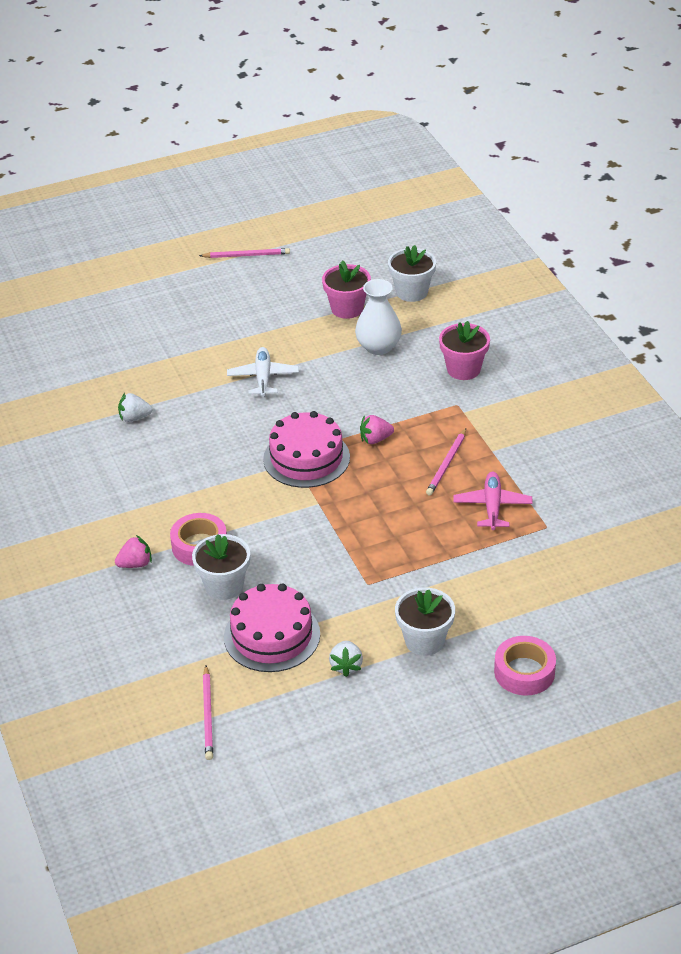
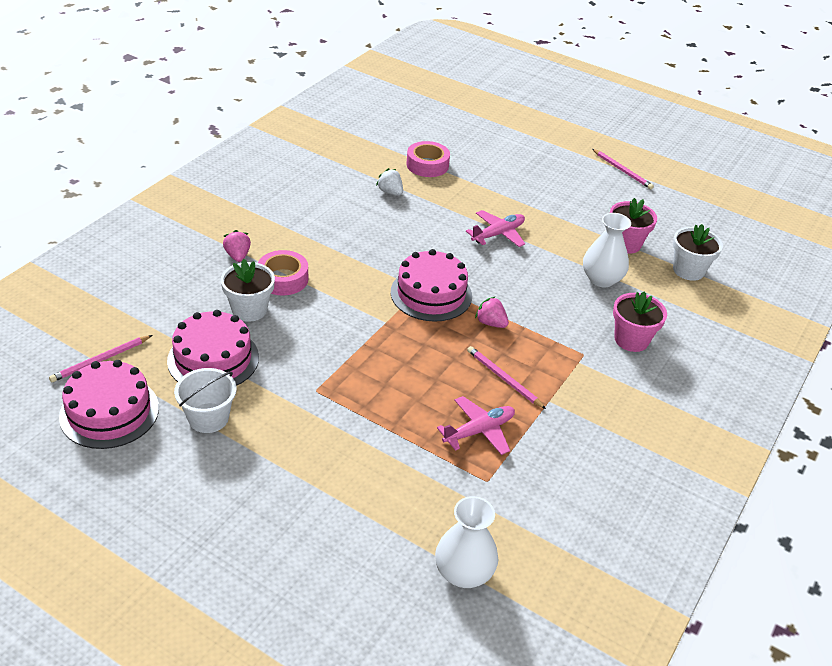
camera: 50 degrees right, 0 degrees up
(135, 564) = (237, 256): pink strawberry -> pink strawberry turned 135 degrees counterclockwise
(263, 377) = (498, 234): white plane -> pink plane
(285, 730) = (109, 412): none -> pink cake
(346, 666) = (208, 418): white strawberry -> white bucket
(424, 641) = (273, 456): white flower pot -> none
(447, 464) = (503, 379): pink pencil -> pink pencil turned 60 degrees clockwise
(524, 672) = (283, 545): pink tape -> pink tape (427, 165)
(623, 581) = (463, 572): none -> white vase

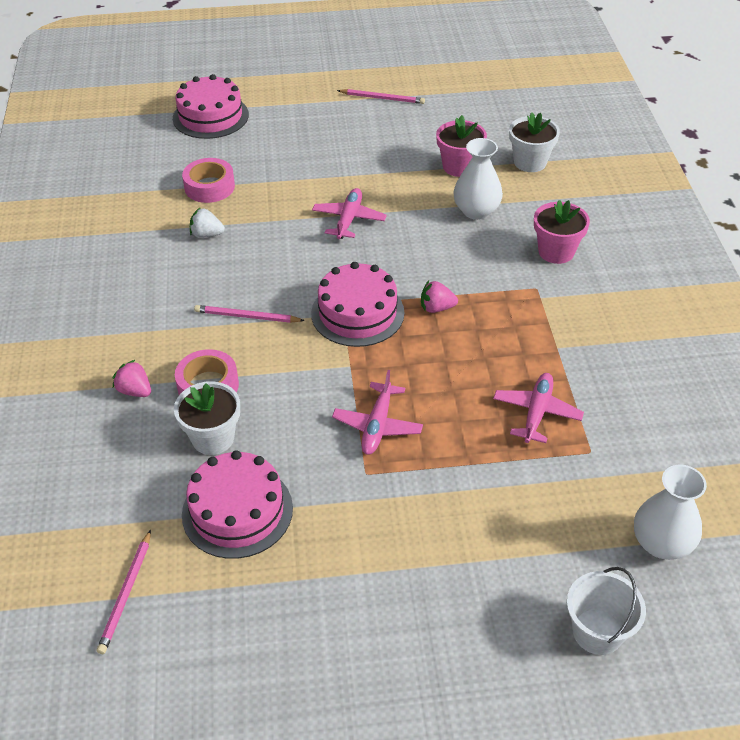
camera: 35 degrees left, 5 degrees up
(109, 412) = (201, 638): pink cake -> pink cake (210, 116)
(208, 418) = (303, 571): white bucket -> white bucket (597, 631)
(358, 368) = (377, 425): none -> pink plane
(503, 379) = (503, 352): pink pencil -> pink pencil (247, 316)

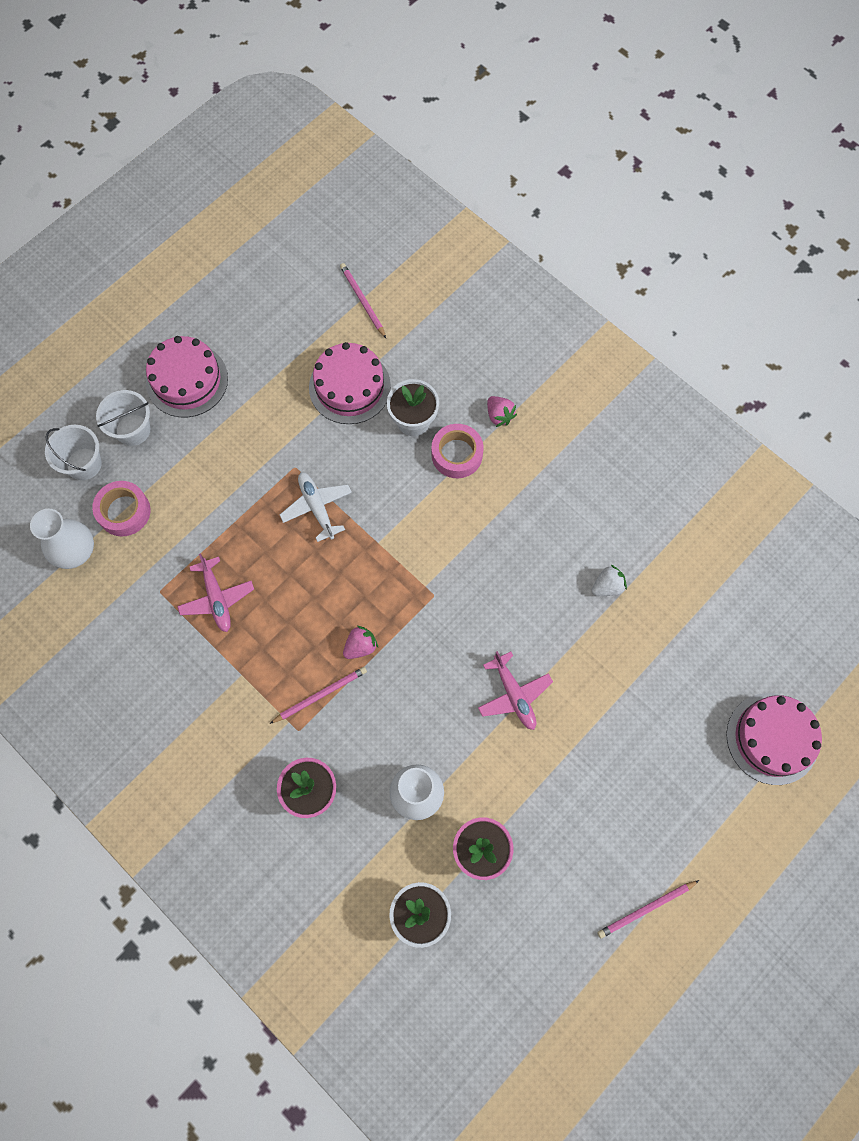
camera: 140 degrees right, 25 degrees up
(135, 391) = (499, 415): pink strawberry -> pink strawberry turned 60 degrees clockwise
(209, 187) = (666, 642): pink tape -> pink tape (124, 511)
(247, 316) = (491, 530): pink pencil -> pink pencil (320, 695)
(357, 313) = (415, 595): pink cake -> pink cake (187, 380)
(377, 425) = (317, 507): pink plane -> white plane
(512, 631) = (133, 430): none -> white bucket

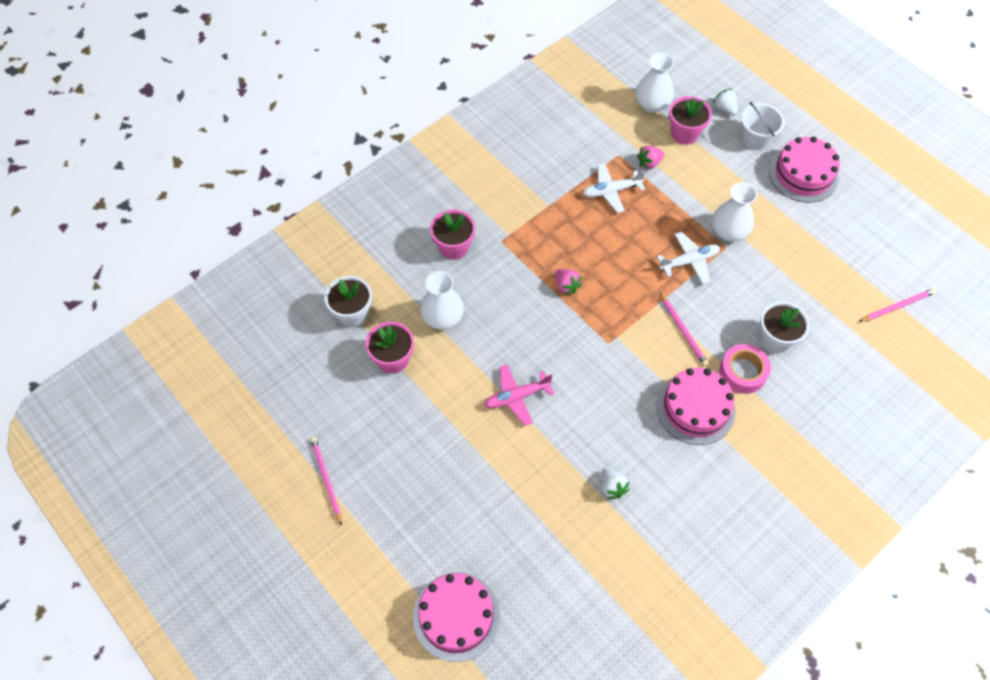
camera: 95 degrees right, 10 degrees down
(84, 464) = (724, 109): white bucket -> white strawberry
(124, 511) = (684, 133): pink tape -> pink flower pot
(217, 599) = (611, 191): pink plane -> white plane
(273, 464) = (728, 232): none -> white vase
(320, 695) = (528, 256): pink pencil -> pink pencil (683, 331)
(349, 387) = (806, 291): pink cake -> pink cake (695, 408)
(499, 415) = (785, 412): pink strawberry -> pink strawberry (649, 163)

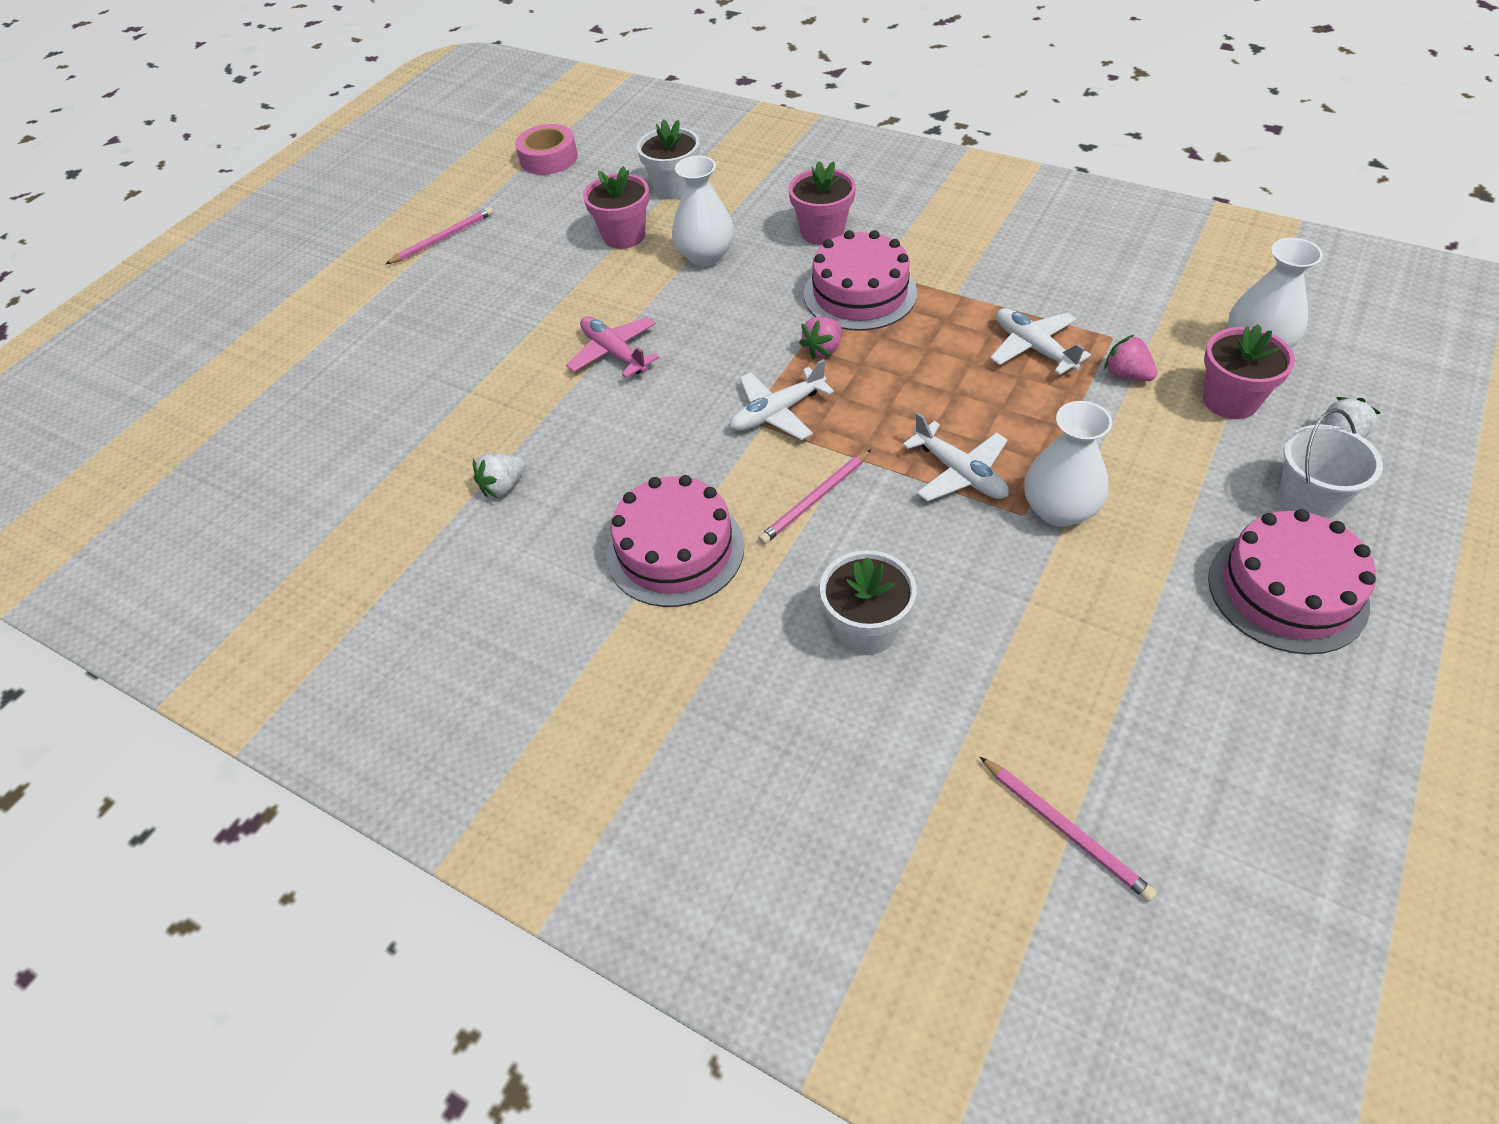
camera: 75 degrees right, 10 degrees down
(456, 616) = (285, 390): pink cake -> pink cake (860, 293)
(609, 326) = (777, 412): none -> white plane
(743, 372) = (773, 597): pink tape -> pink tape (549, 158)

